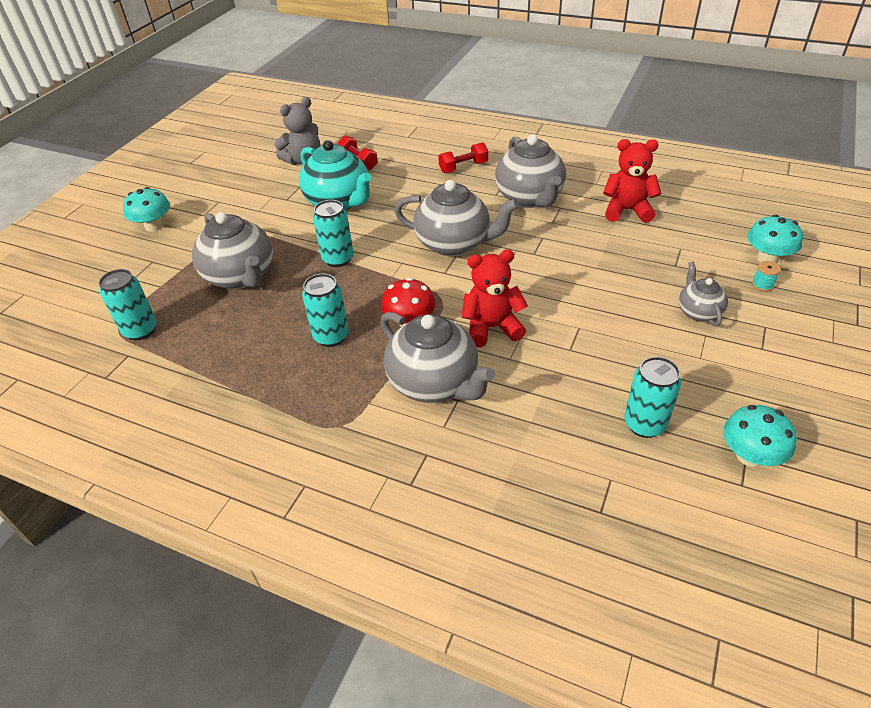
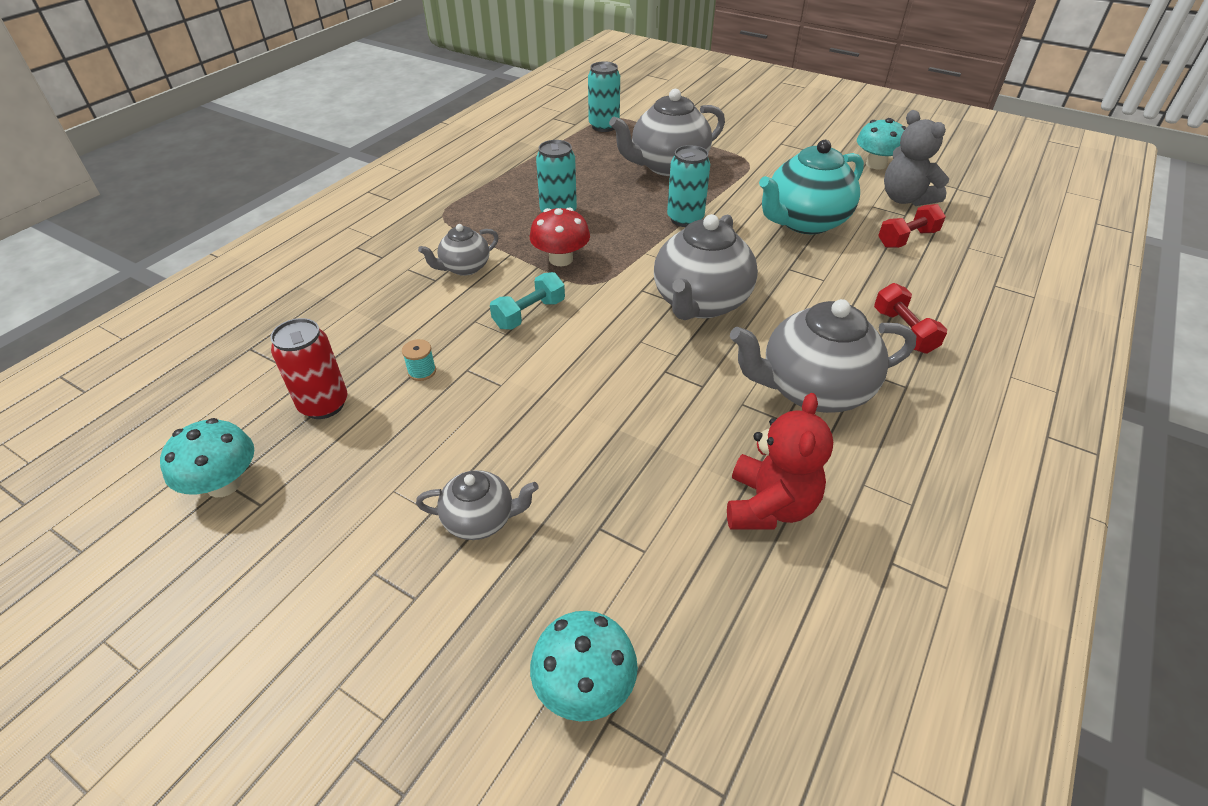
camera: 95 degrees right, 0 degrees up
(154, 226) = (762, 121): turquoise mushroom -> turquoise mushroom (876, 164)
(434, 383) = (464, 268): grey teapot -> grey teapot, size x0.54
(492, 328) = (529, 314): red teddy bear -> turquoise dumbbell
(644, 424) = (324, 405): turquoise can -> red can
(762, 285) = (512, 640): turquoise spool -> turquoise spool (422, 371)

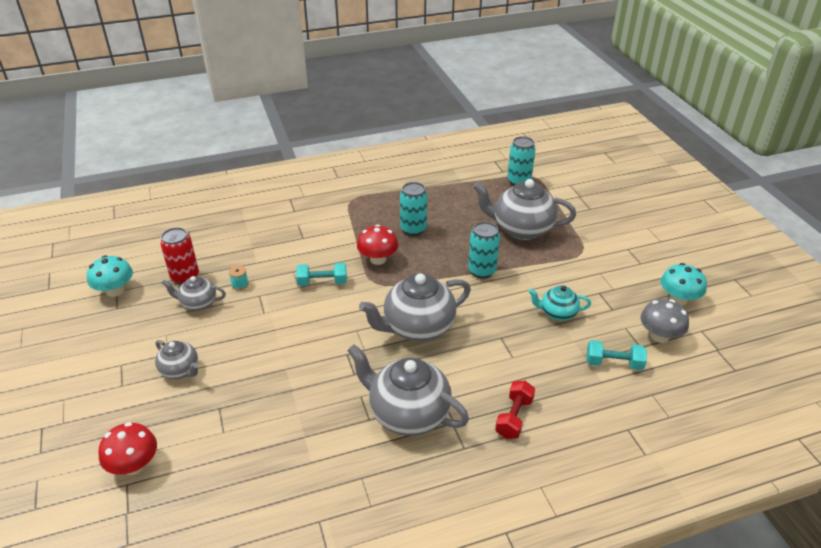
camera: 40 degrees right, 5 degrees down
(464, 268) = (324, 238): grey teapot -> grey teapot (198, 303)
(584, 686) = (134, 465): turquoise mushroom -> red mushroom
(769, 506) = (301, 453): red teddy bear -> none
(804, 222) = (557, 313): turquoise teapot -> turquoise teapot, size x0.54
(905, 199) = (659, 336): grey teddy bear -> grey mushroom
(907, 239) = (613, 363): red dumbbell -> turquoise dumbbell

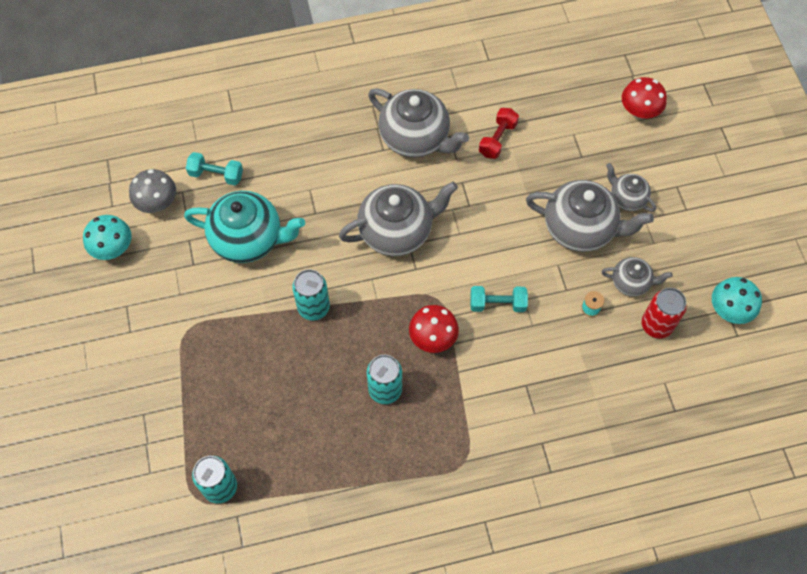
camera: 175 degrees left, 25 degrees up
(514, 417) = (324, 128): red dumbbell -> red dumbbell (497, 139)
(521, 229) = (247, 379): grey teapot -> grey teapot (580, 228)
(557, 313) = (248, 239): turquoise teapot -> turquoise teapot, size x1.86

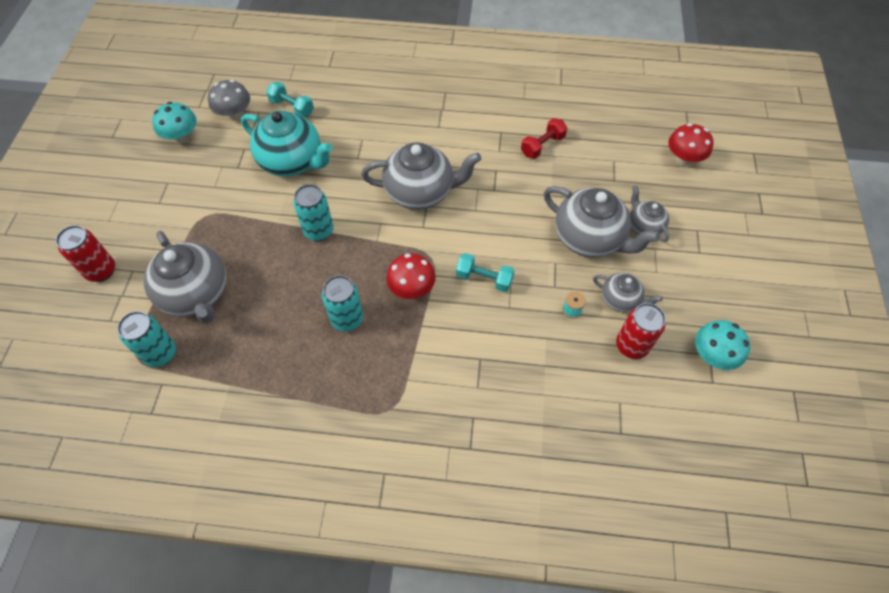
camera: 20 degrees right, 5 degrees down
(111, 425) = (101, 271): none -> red can
(415, 138) = (470, 125): grey teapot -> grey teapot (196, 294)

